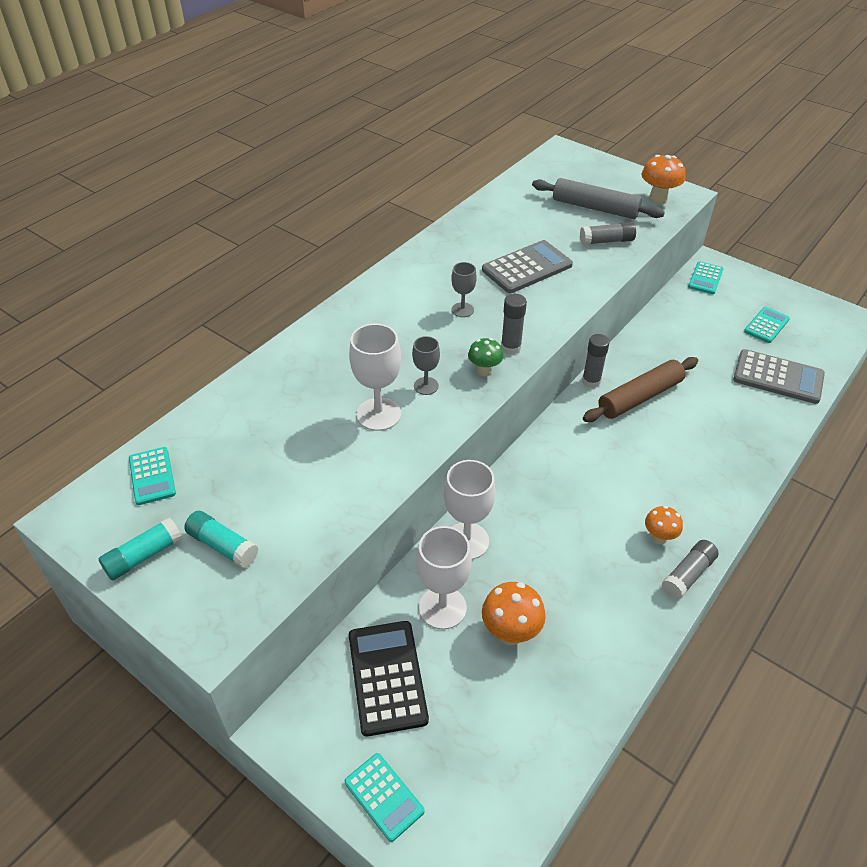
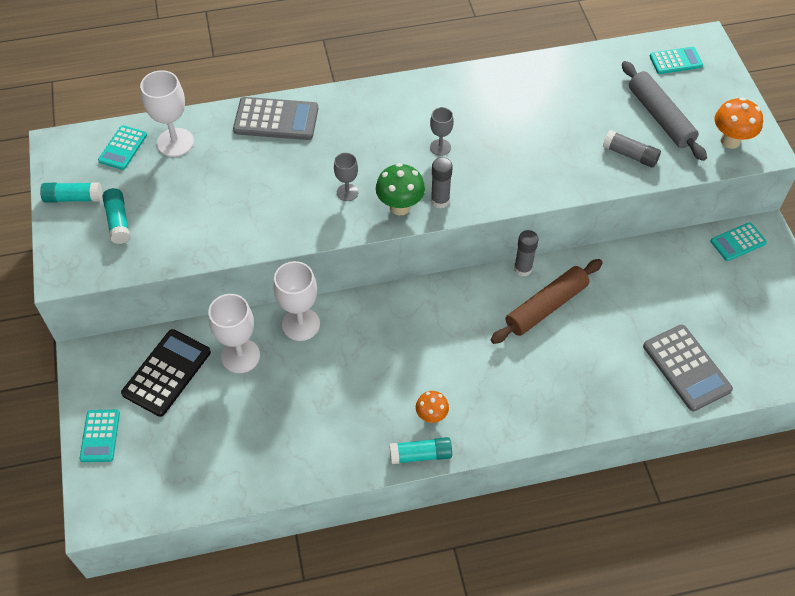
camera: 40 degrees right, 10 degrees up
(378, 414) = (294, 193): white goblet -> white goblet (175, 142)
(484, 371) = (400, 207): green mushroom -> green mushroom, size x1.54
(510, 633) = (263, 402): orange mushroom -> none
(527, 268) = (532, 140): grey calculator -> grey calculator (276, 119)
(640, 397) = (546, 307): brown rolling pin -> brown rolling pin turned 45 degrees counterclockwise
(688, 575) = (420, 455): grey glue stick -> turquoise glue stick
(766, 325) = (738, 319): turquoise calculator -> turquoise calculator (675, 61)

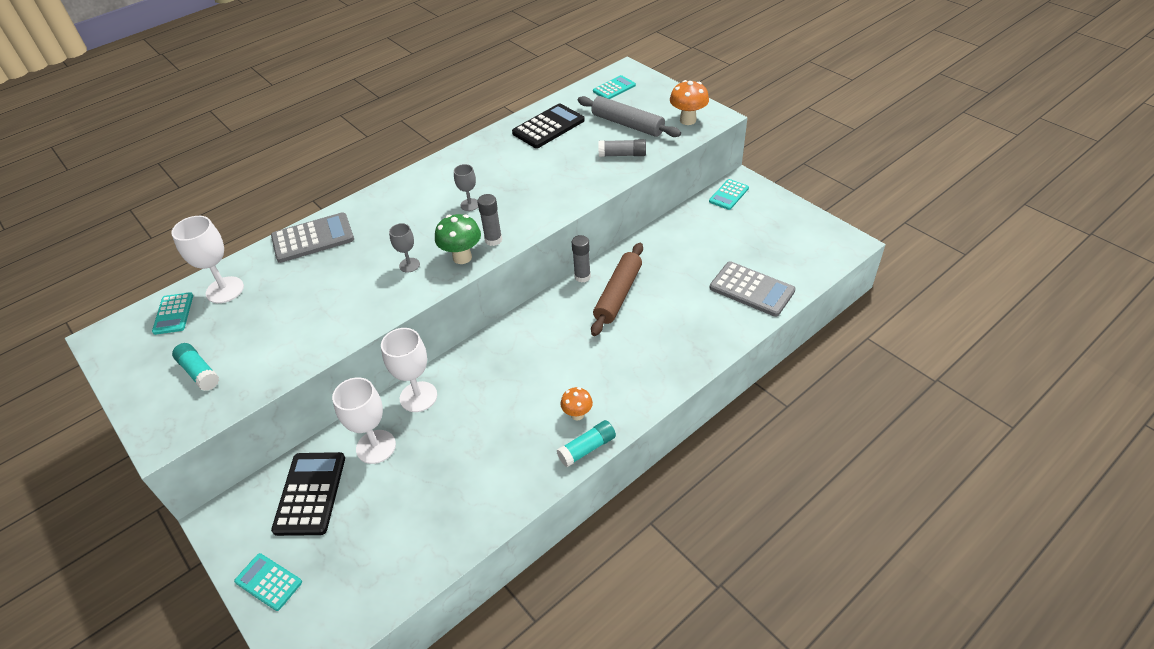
camera: 25 degrees left, 10 degrees down
(73, 198) = (141, 373): turquoise glue stick -> none
(100, 436) = (268, 582): turquoise calculator -> turquoise calculator turned 150 degrees clockwise
(574, 83) = (548, 127): none -> black calculator

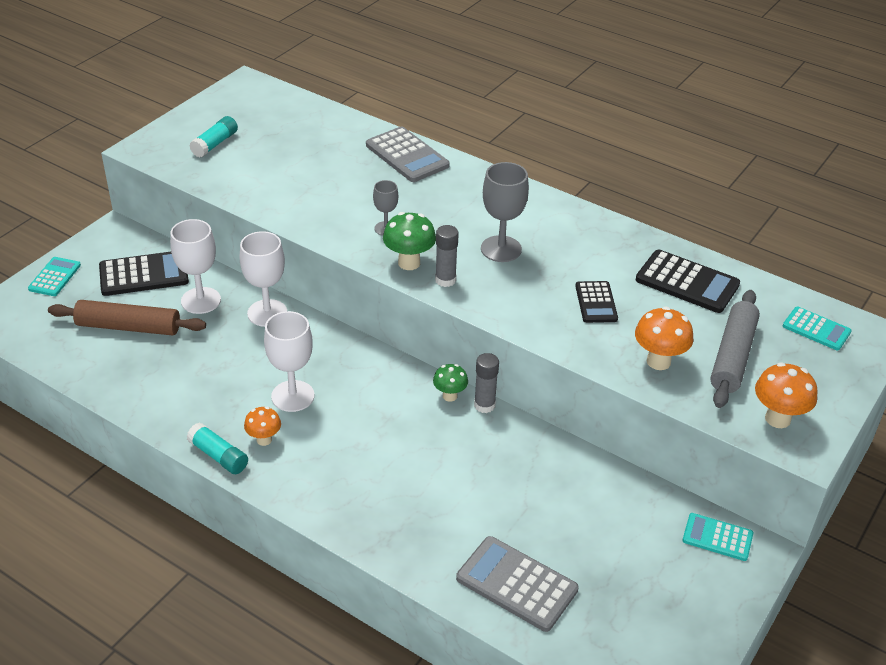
camera: 70 degrees right, 5 degrees down
(173, 314) = (282, 108): turquoise calculator -> none
(225, 290) = (319, 126): white goblet -> white goblet (292, 396)
(470, 205) = (501, 249): grey goblet -> grey goblet, size x1.74
(552, 170) = (596, 302): none -> black calculator
(566, 294) = (450, 396): none -> green mushroom
(618, 294) = (463, 444): brown rolling pin -> brown rolling pin (128, 327)
(622, 155) = (658, 361): grey glue stick -> orange mushroom
(751, 289) = (517, 584): grey calculator -> grey calculator turned 105 degrees clockwise

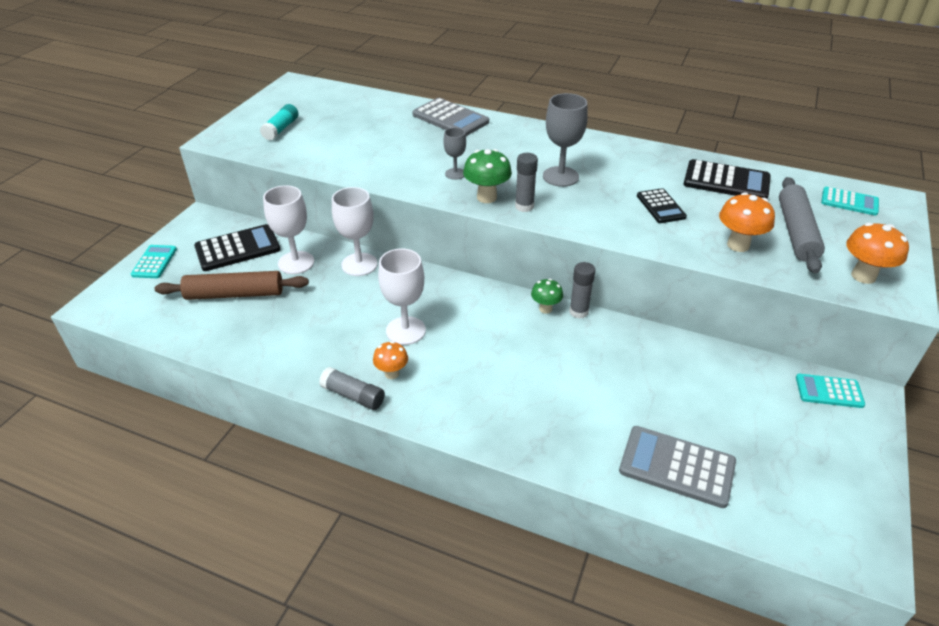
camera: 10 degrees left, 0 degrees up
(218, 456) = (353, 395): turquoise glue stick -> grey glue stick

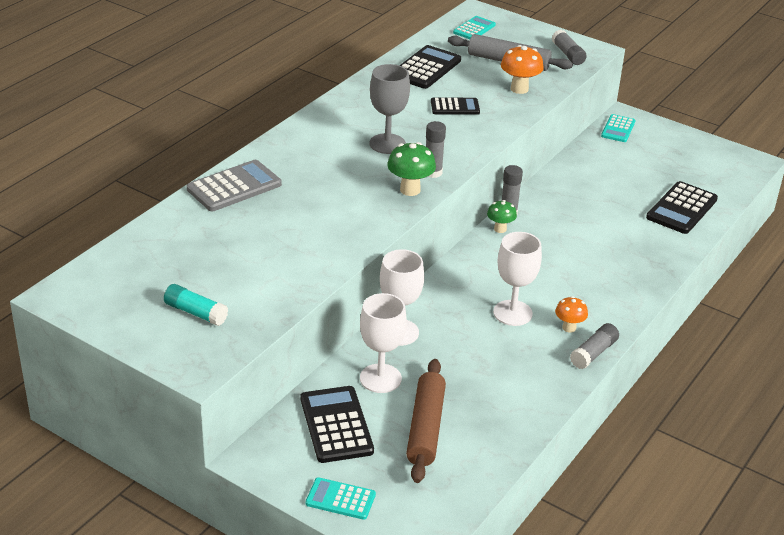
camera: 80 degrees left, 5 degrees down
(455, 174) = (358, 201): grey goblet -> none
(677, 466) = (681, 208): grey calculator -> black calculator
(863, 276) = (568, 54): orange mushroom -> grey glue stick

